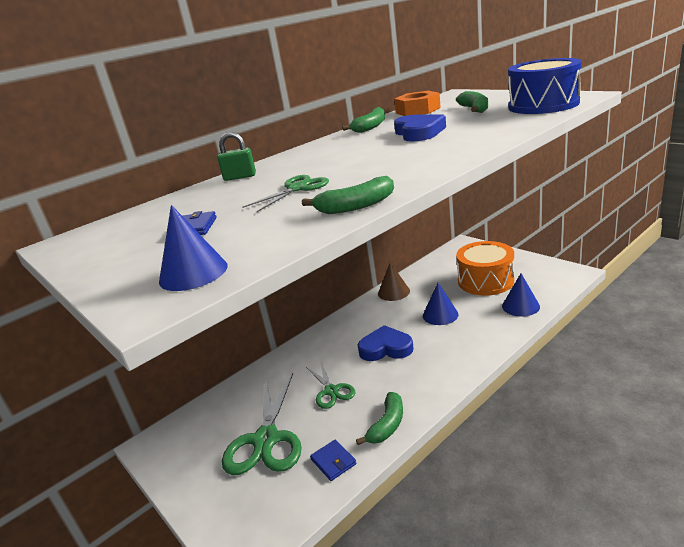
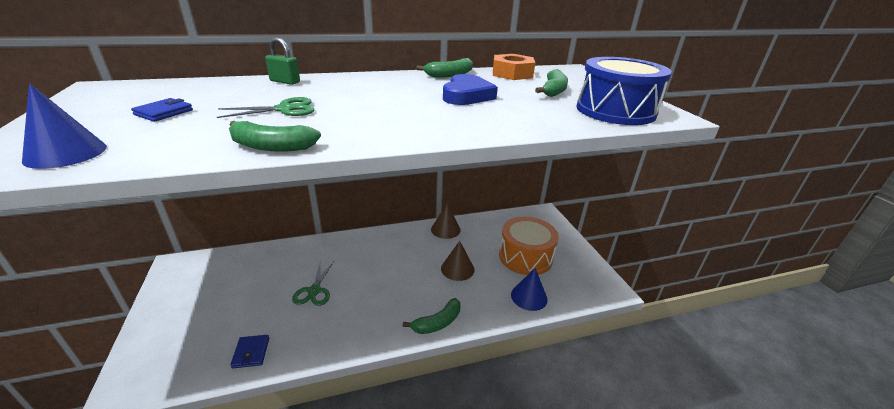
camera: 20 degrees right, 5 degrees up
(266, 439) = (235, 305): green scissors -> none
(385, 348) = (388, 276): blue heart -> none
(387, 425) = (317, 345): green banana -> green banana (437, 323)
(440, 315) = (457, 269): blue cone -> brown cone

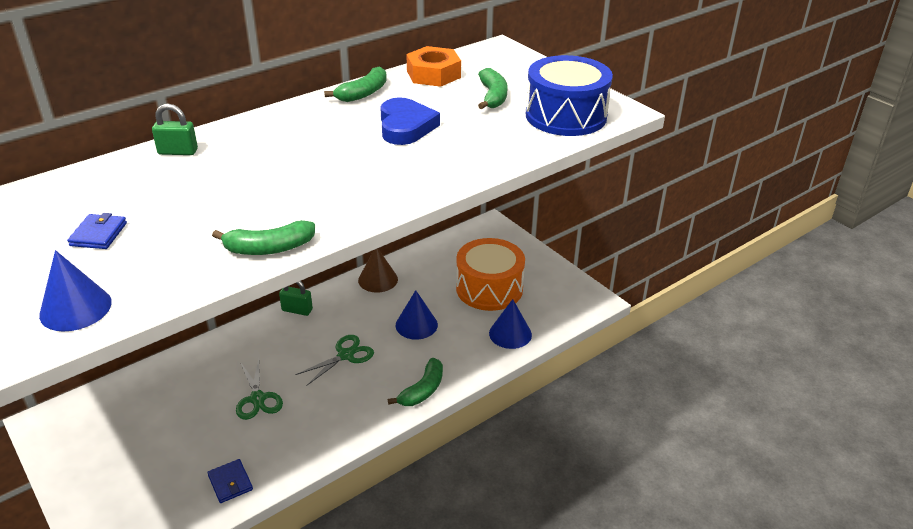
camera: 20 degrees left, 5 degrees up
(285, 109) = (227, 196): green scissors -> green scissors (345, 355)
(379, 235) = (297, 310): none -> green padlock
(457, 269) = (416, 325): brown cone -> blue cone

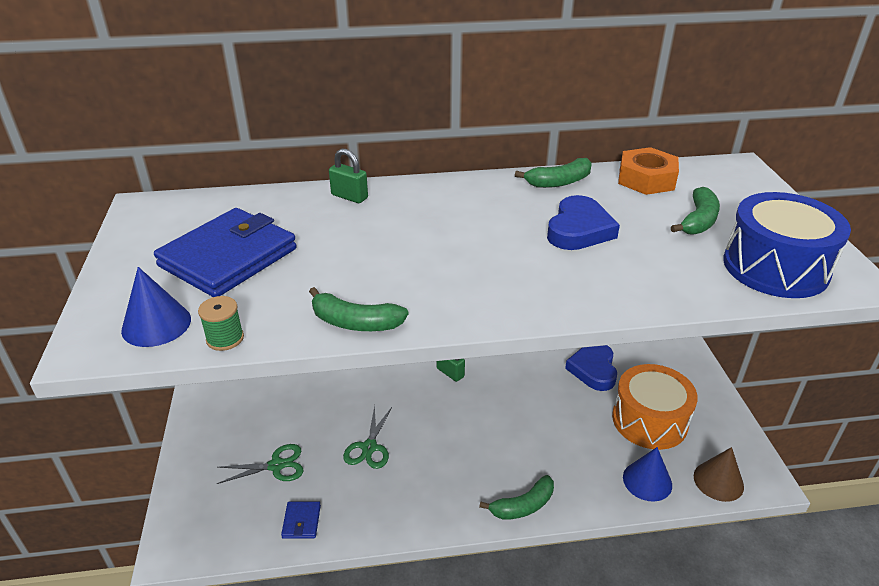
camera: 30 degrees right, 0 degrees up
(98, 234) = (228, 257): blue wallet -> blue wallet, size x2.34
(157, 297) = (225, 338): none -> green spool
(345, 355) = (469, 436): green scissors -> green scissors (276, 465)
(378, 279) = (540, 369): brown cone -> brown cone (718, 481)
(416, 325) = (553, 431): blue cone -> none
(423, 265) = (593, 369): none -> blue heart

